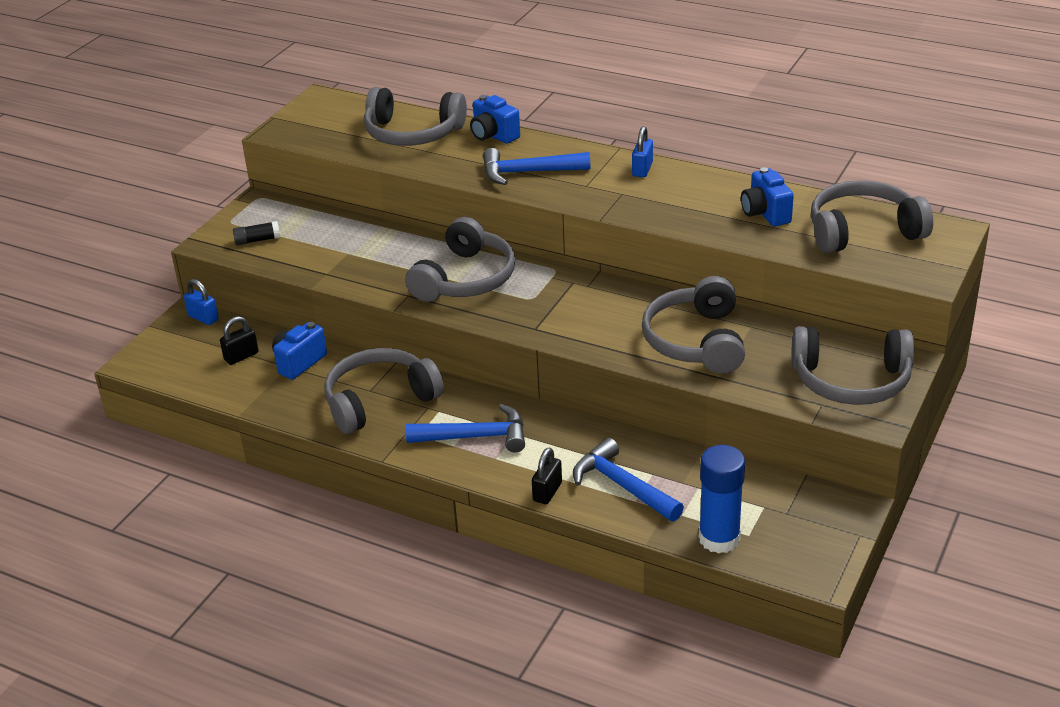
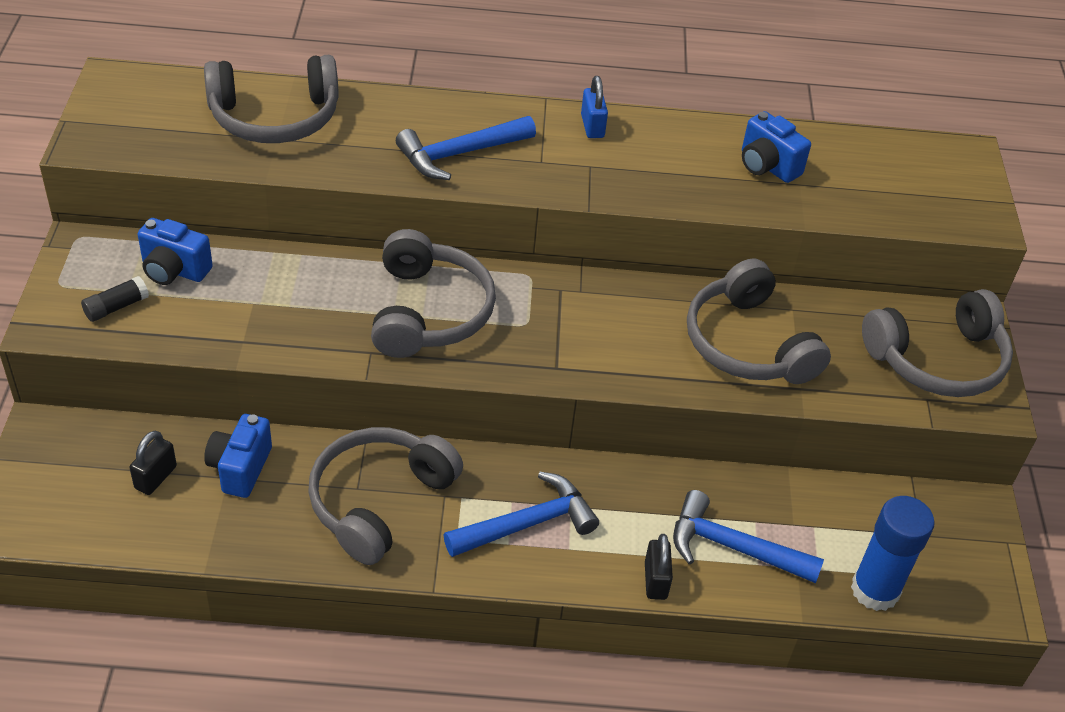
camera: 30 degrees left, 10 degrees up
(203, 318) = (67, 428): blue padlock -> none
(493, 135) = (382, 104): blue camera -> blue camera (174, 270)
(863, 231) = (882, 172): grey headphones -> none

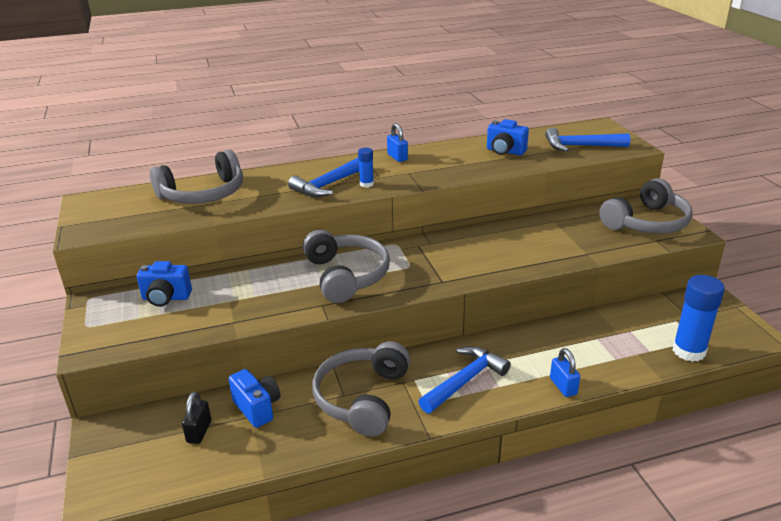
camera: 15 degrees left, 15 degrees down
(116, 307) = (134, 327): black glue stick -> none
(240, 468) = (257, 408): blue camera -> blue camera turned 150 degrees clockwise
(514, 171) = (366, 184): none -> blue glue stick
(655, 580) = (563, 386): black padlock -> blue padlock
(732, 547) = (594, 355): blue hammer -> blue hammer (580, 146)
(748, 344) = (542, 242): grey headphones -> none

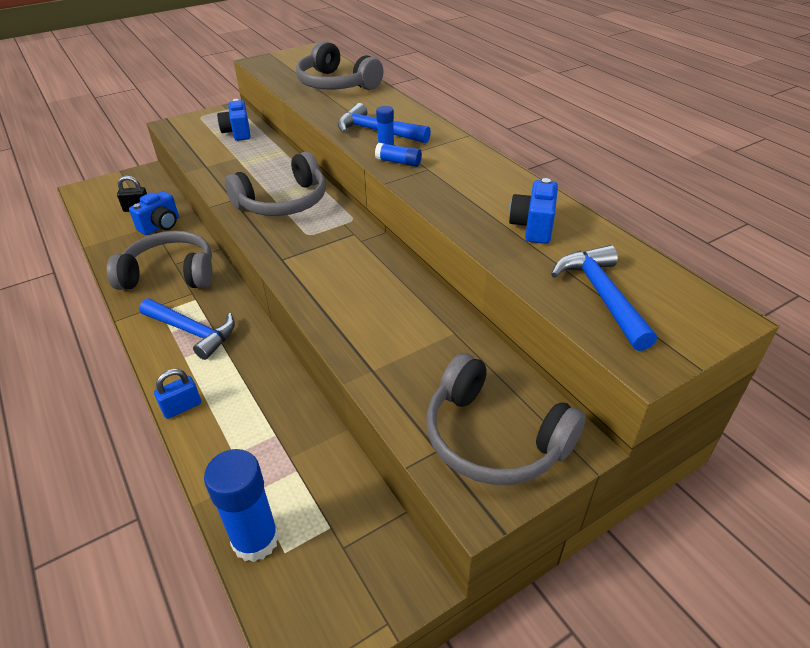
camera: 75 degrees right, 10 degrees up
(391, 182) = (398, 162): none -> blue glue stick
(397, 157) = (467, 156): blue padlock -> none

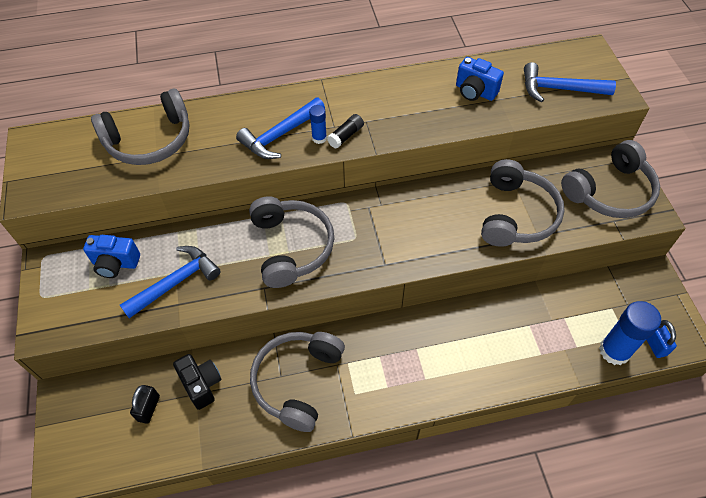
camera: 70 degrees left, 15 degrees up
(161, 226) = (201, 385): blue camera -> black camera
(182, 407) = (484, 385): blue padlock -> blue padlock (654, 344)
(193, 332) = (394, 369): blue hammer -> blue hammer (176, 282)
(397, 345) = (516, 215): none -> grey headphones
(398, 162) = (346, 136): blue glue stick -> black glue stick

